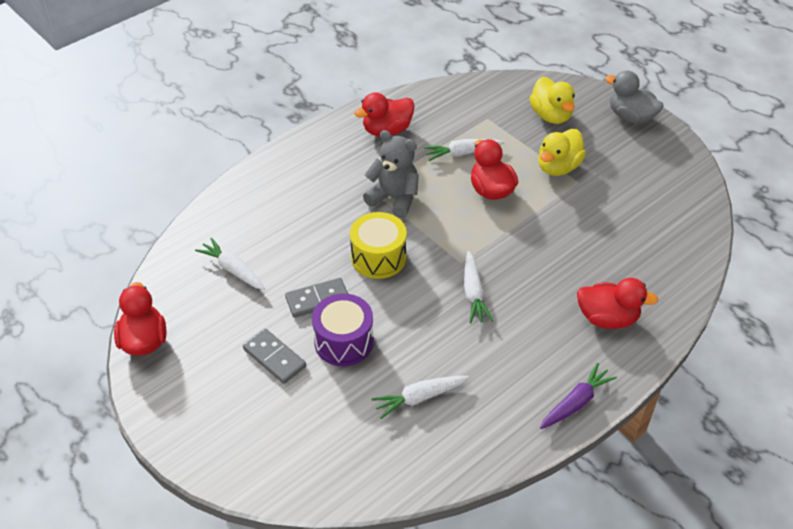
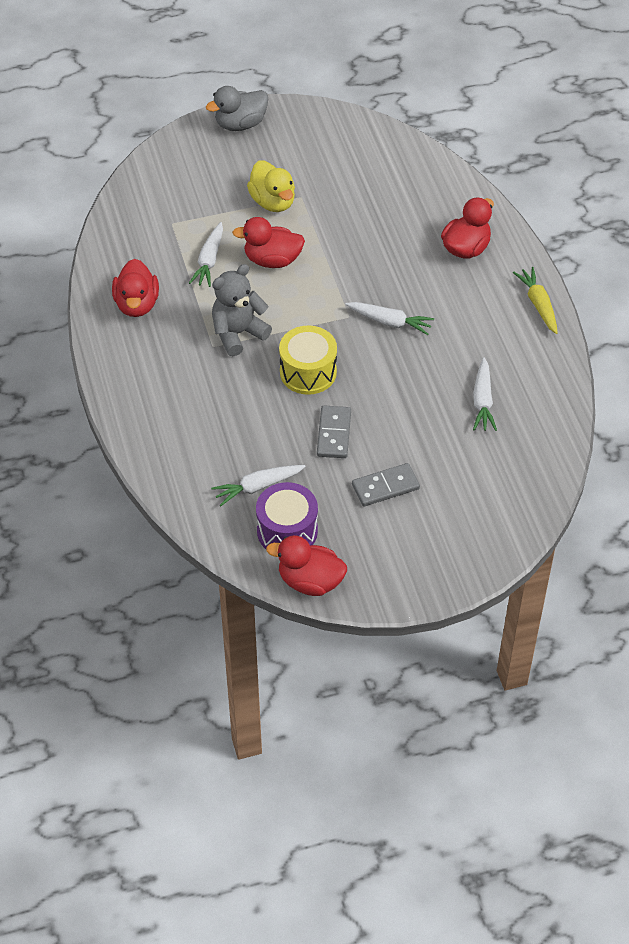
camera: 65 degrees left, 5 degrees up
(344, 341) = (394, 431): purple drum -> purple drum (287, 531)
(551, 115) = (200, 177): yellow duck -> none
(576, 402) = (538, 304): purple carrot -> yellow carrot

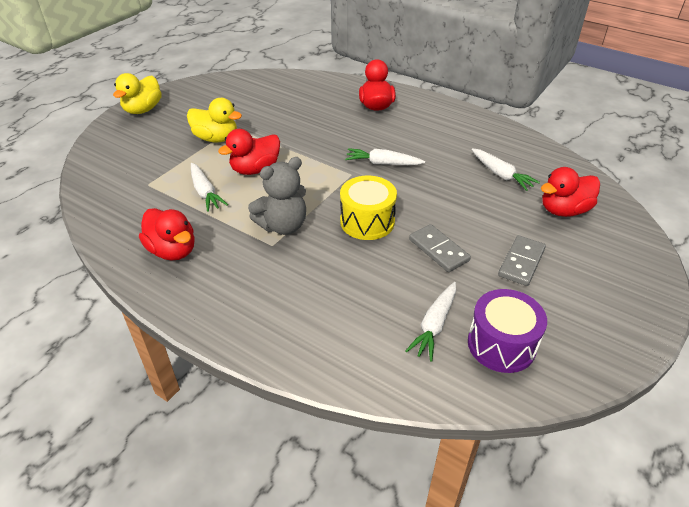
camera: 40 degrees left, 10 degrees down
(238, 333) = (283, 226): grey teddy bear -> grey teddy bear turned 135 degrees counterclockwise
(240, 124) = (143, 110): grey duck -> yellow duck
(310, 581) = (573, 373): red duck -> red duck (564, 210)
(390, 322) = (383, 163): white carrot -> white carrot turned 150 degrees counterclockwise
(538, 304) = (456, 112): yellow carrot -> none

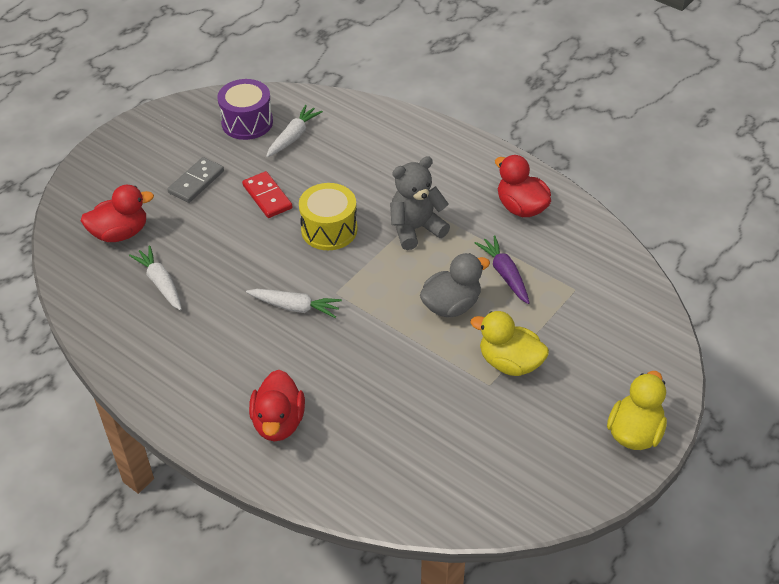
camera: 175 degrees left, 5 degrees up
(205, 192) = (505, 274): white carrot -> purple carrot
(255, 169) = (451, 305): red duck -> grey duck
(438, 250) = (267, 197): grey domino -> red domino

